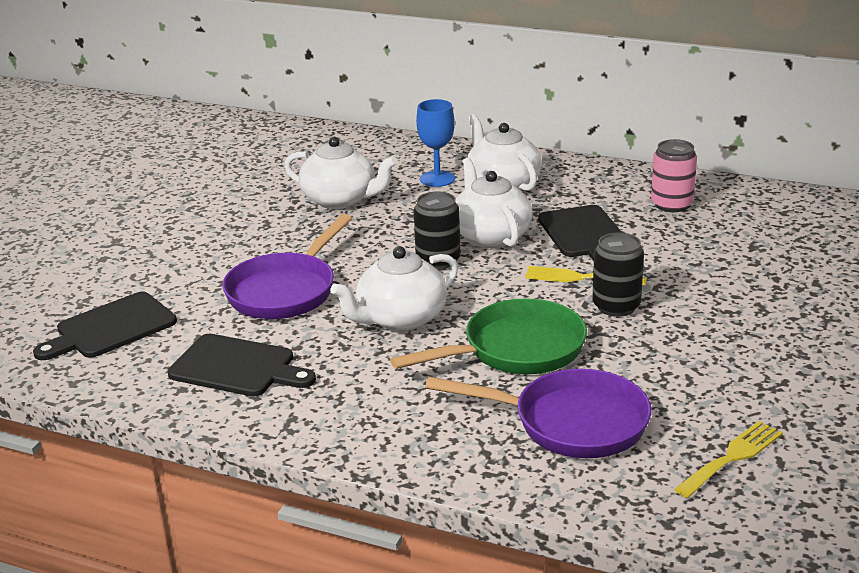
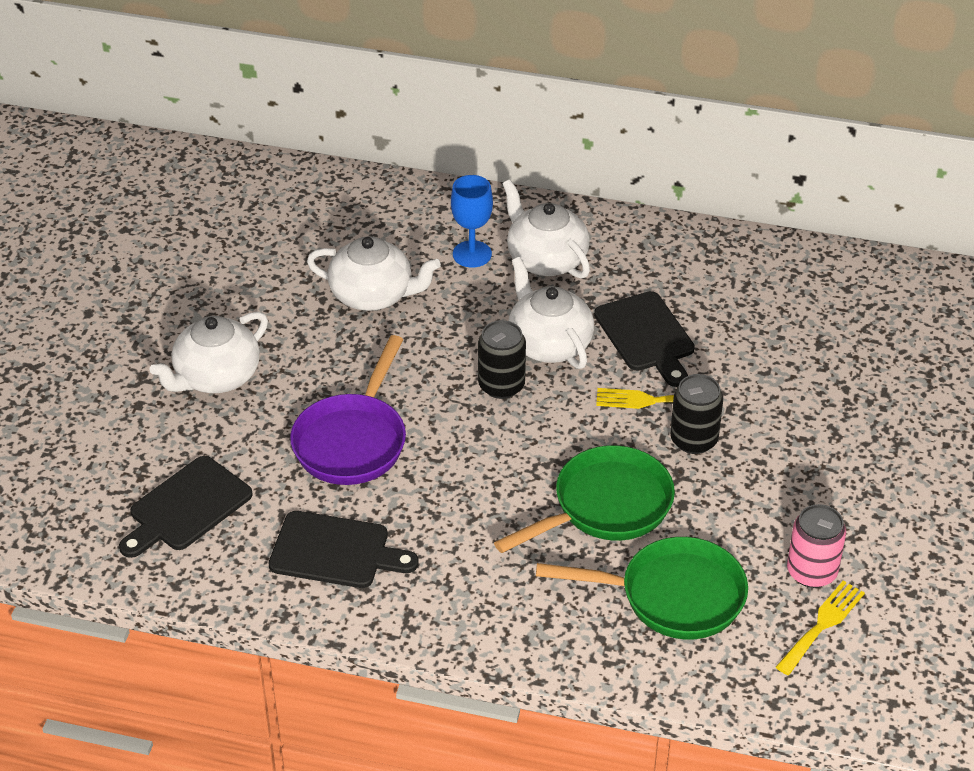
camera: 10 degrees left, 15 degrees up
(400, 319) = (482, 473): white teapot -> white teapot (216, 377)
(571, 423) = (673, 596): purple pan -> green pan
(671, 205) = (731, 283): pink can -> pink can (811, 572)

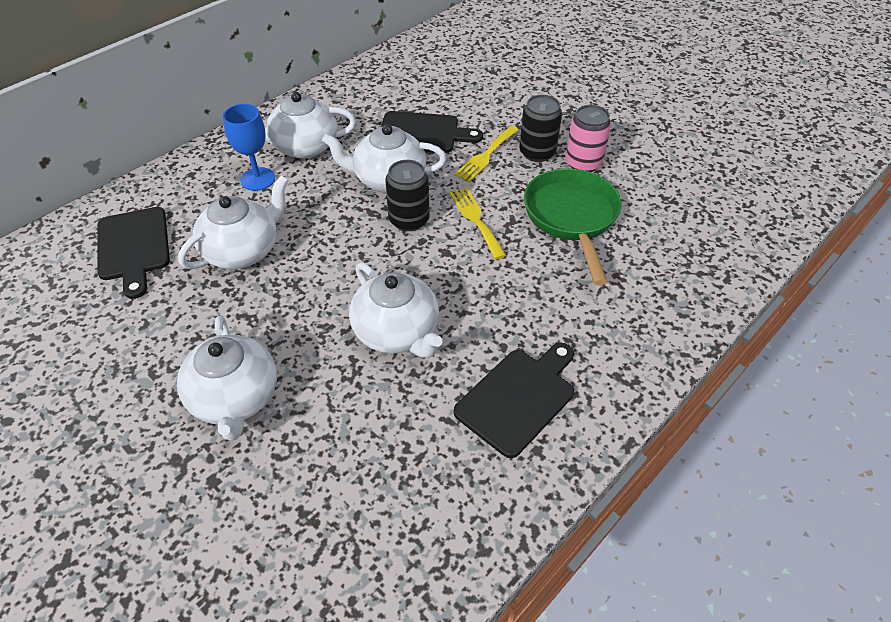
camera: 60 degrees left, 5 degrees up
(186, 507) = (385, 495): black cutting board -> black cutting board (133, 247)
(352, 441) = (397, 332): purple pan -> white teapot
(673, 596) = (678, 220): green pan -> none
(811, 572) = (688, 152): pink can -> pink can (583, 163)
(822, 624) = (736, 167): yellow fork -> yellow fork (476, 219)

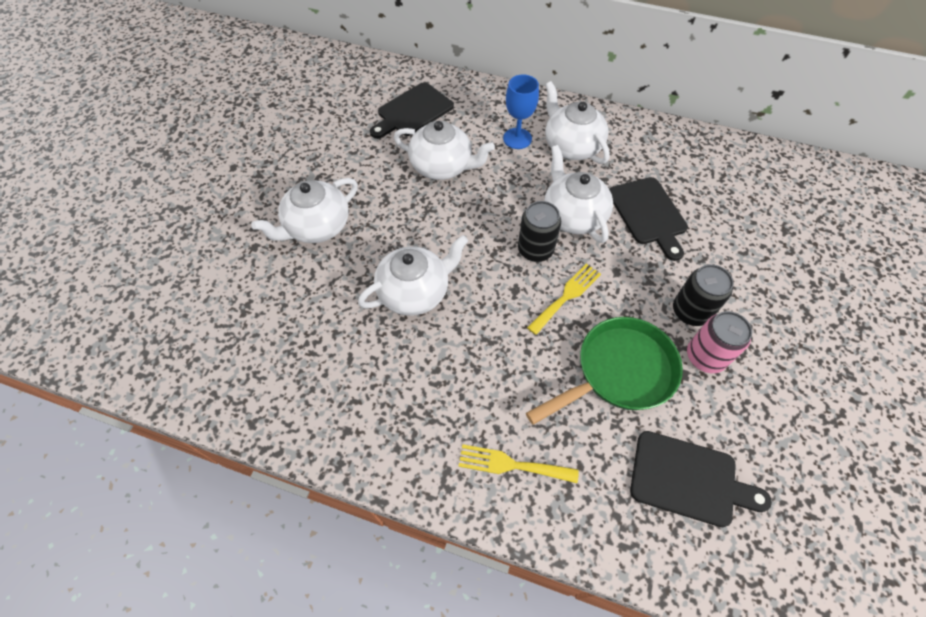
camera: 65 degrees right, 10 degrees up
(397, 332) = (415, 292): white teapot -> white teapot turned 150 degrees counterclockwise
(486, 156) = (654, 272): yellow fork -> yellow fork (511, 465)
(518, 398) = (390, 400): black cutting board -> black cutting board (688, 479)

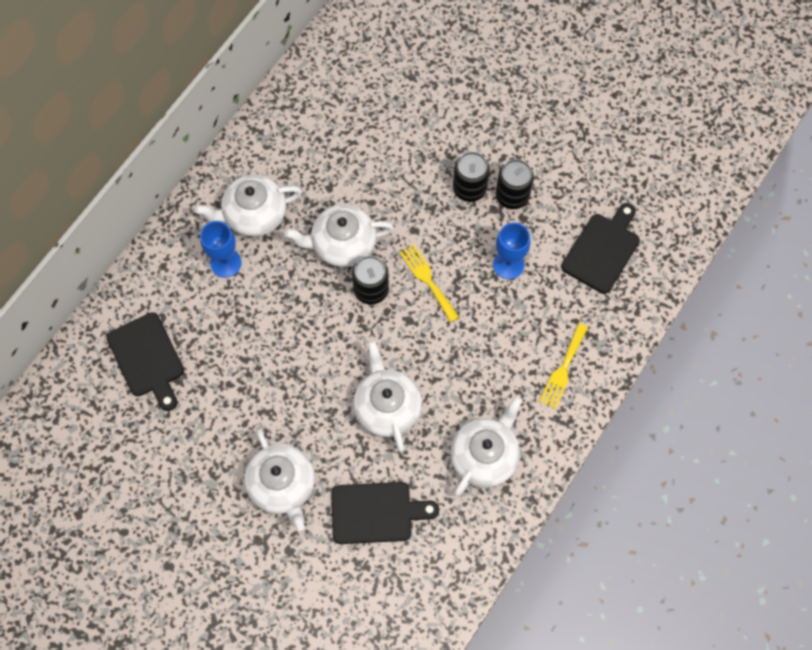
camera: 75 degrees left, 10 degrees up
(442, 166) = (240, 346): white teapot -> white teapot (484, 456)
(619, 372) = (508, 264): green pan -> blue goblet
(648, 214) = (360, 179): black cutting board -> black cutting board (376, 513)
(705, 357) = (512, 196): pink can -> black can

